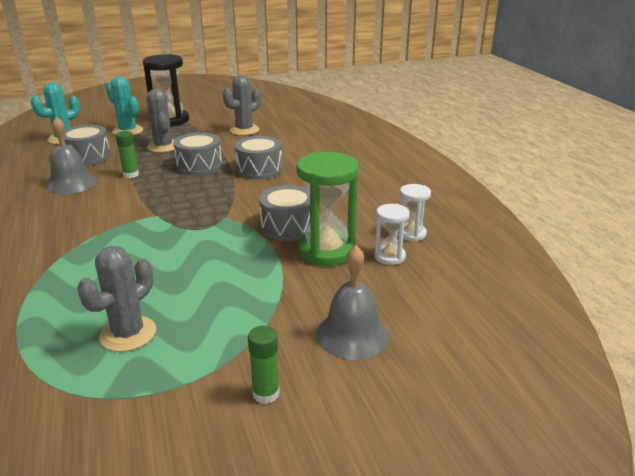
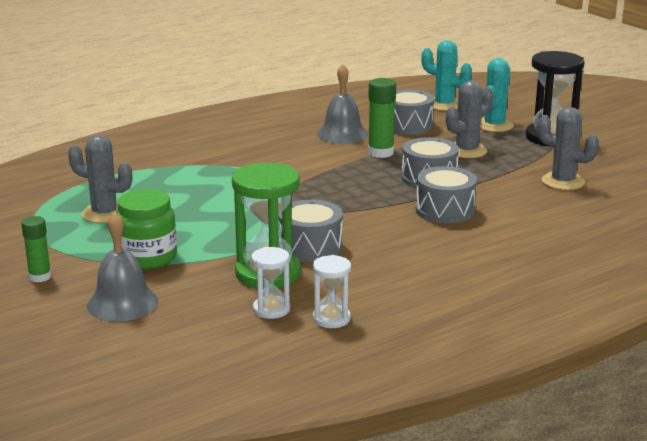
camera: 75 degrees right, 5 degrees down
(131, 174) = (380, 152): green glue stick -> green glue stick, size x1.50
(260, 311) = (148, 258): none -> green jar

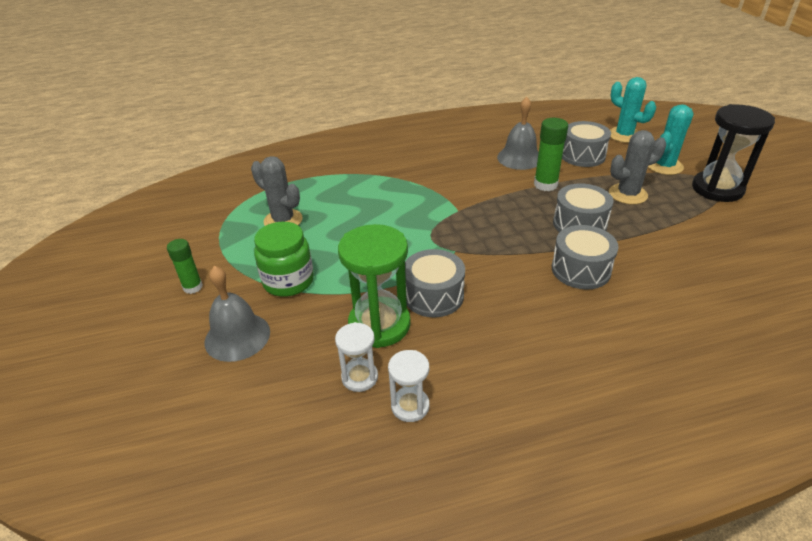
camera: 20 degrees right, 15 degrees up
(563, 182) = (715, 251): grey cactus -> none

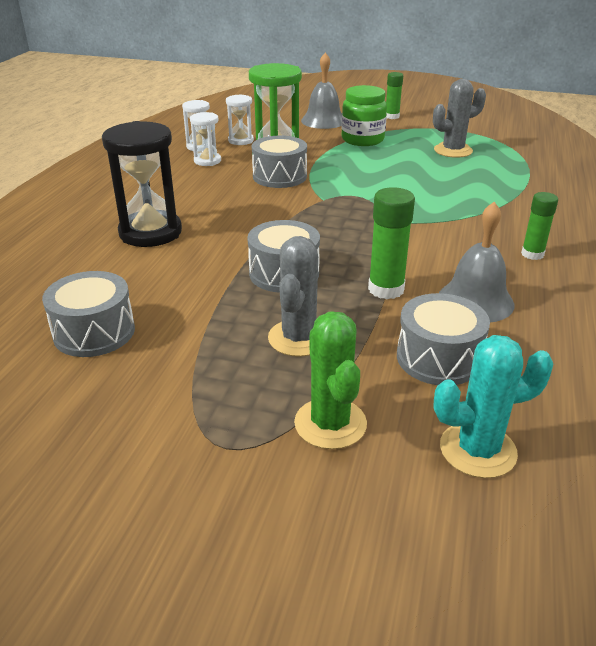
camera: 120 degrees right, 5 degrees down
(445, 153) = (532, 254): none -> green glue stick
(445, 371) = (207, 161): none -> white hourglass
(580, 270) = (221, 241): grey drum -> grey drum (94, 332)
(664, 166) = (330, 423): turquoise cactus -> green cactus
(717, 189) = (215, 432): black hourglass -> black hourglass (150, 232)

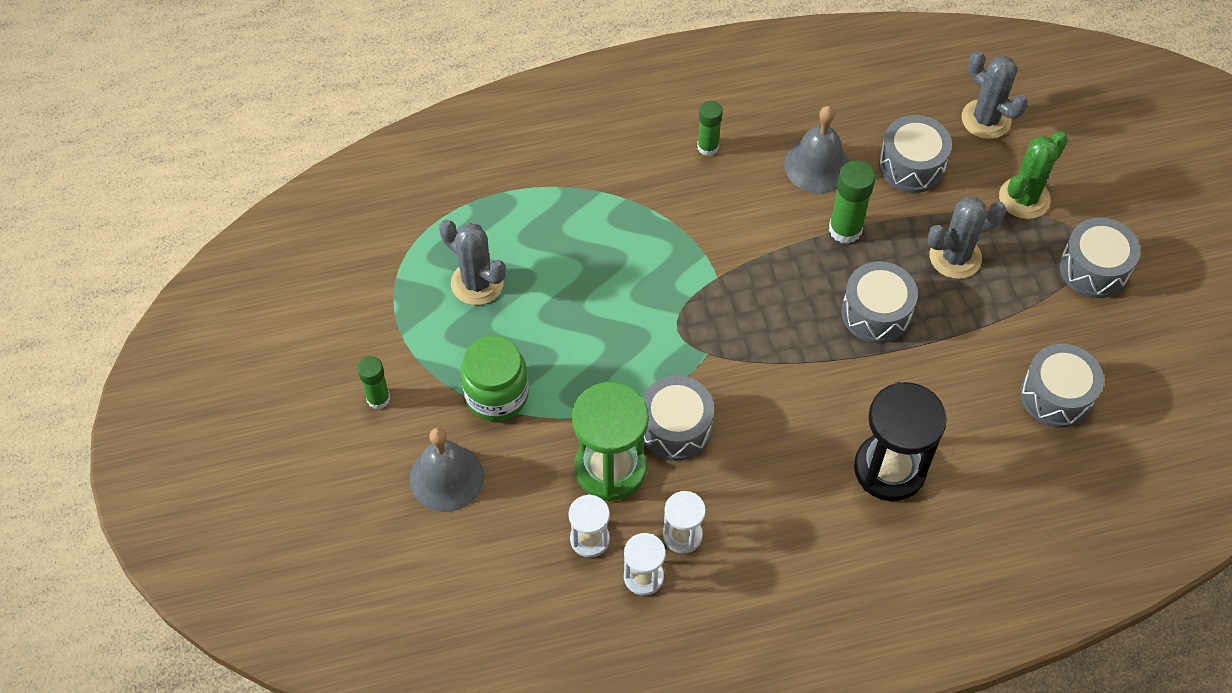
camera: 120 degrees left, 25 degrees up
(186, 432) = (1094, 269): none -> grey drum
(477, 450) = (986, 119): turquoise cactus -> grey cactus

